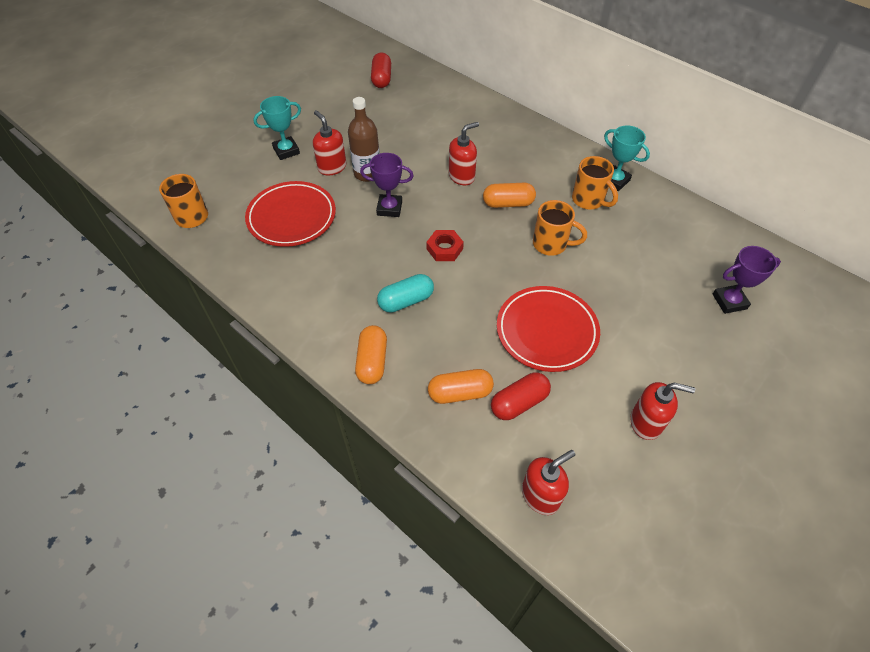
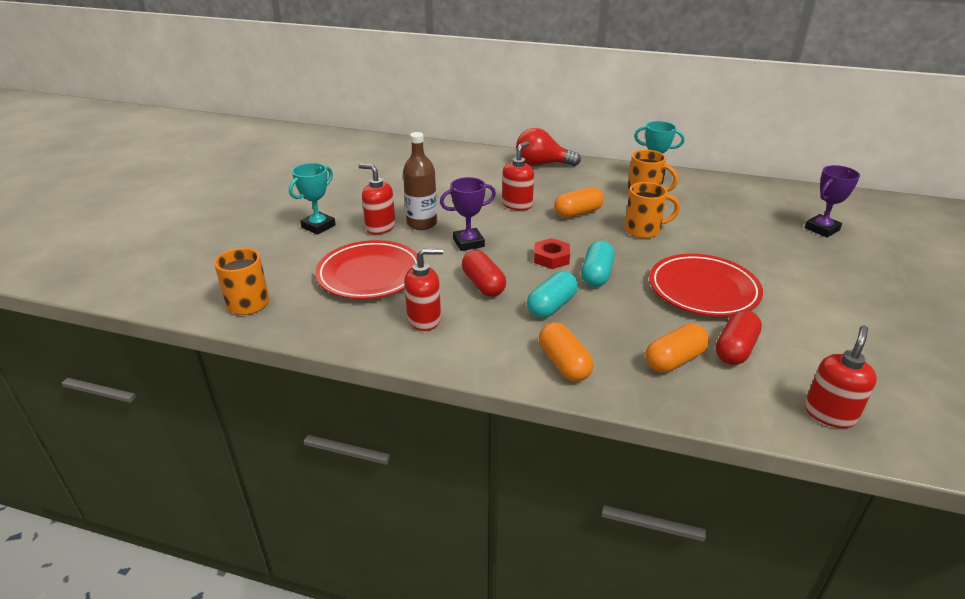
camera: 25 degrees left, 20 degrees down
(381, 79) = (375, 157): red capsule -> red capsule (483, 284)
(468, 281) = (596, 275): none -> turquoise capsule
(522, 131) = (542, 164): none -> red light bulb
(646, 422) = (852, 327): red soap dispenser -> red soap dispenser (424, 319)

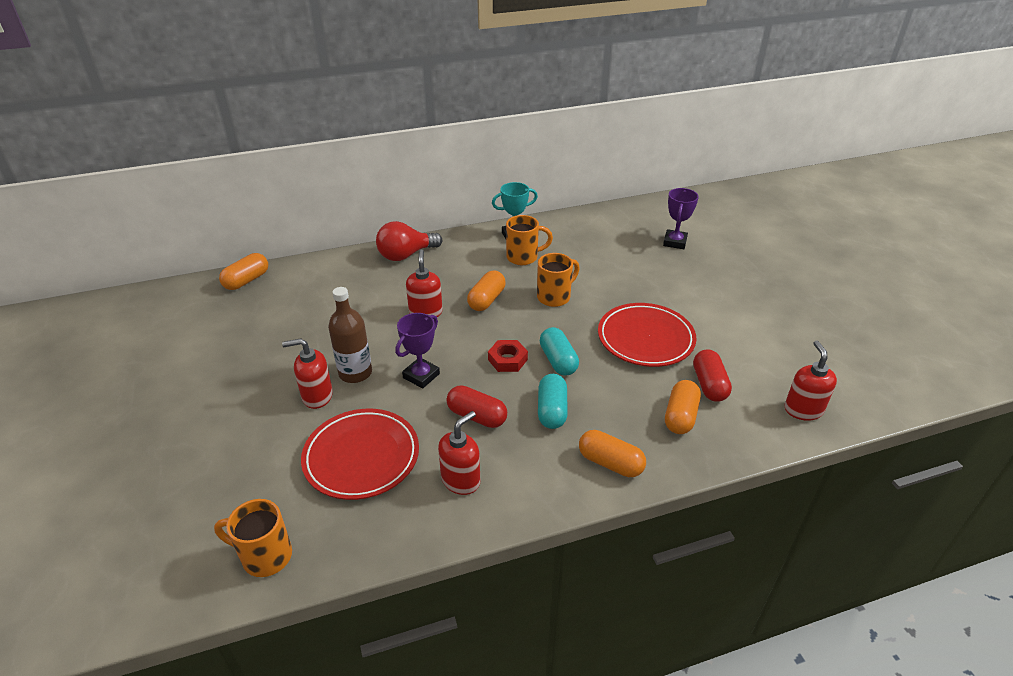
camera: 35 degrees left, 5 degrees up
(318, 226) = (247, 425): turquoise trophy -> none
(408, 146) = (246, 280): none -> orange capsule

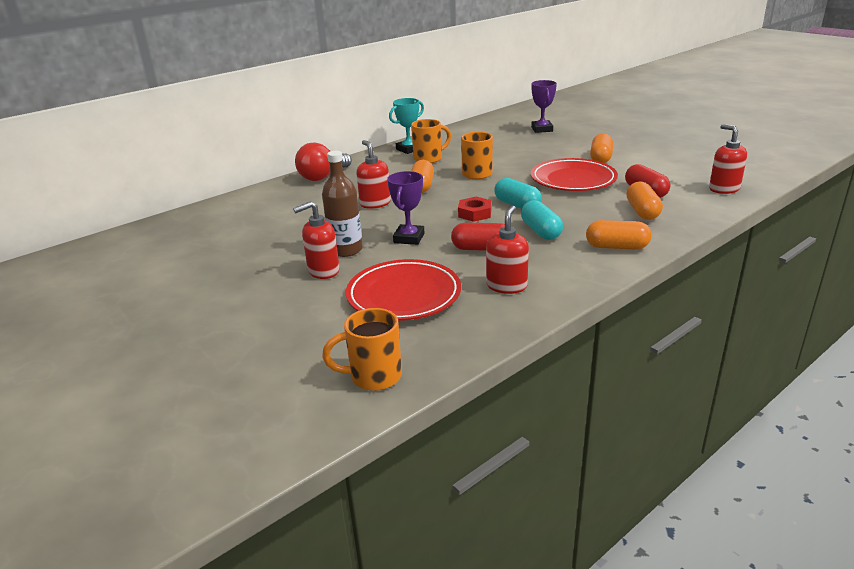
camera: 20 degrees left, 10 degrees down
(246, 280) = (179, 220): orange capsule -> orange capsule (600, 158)

